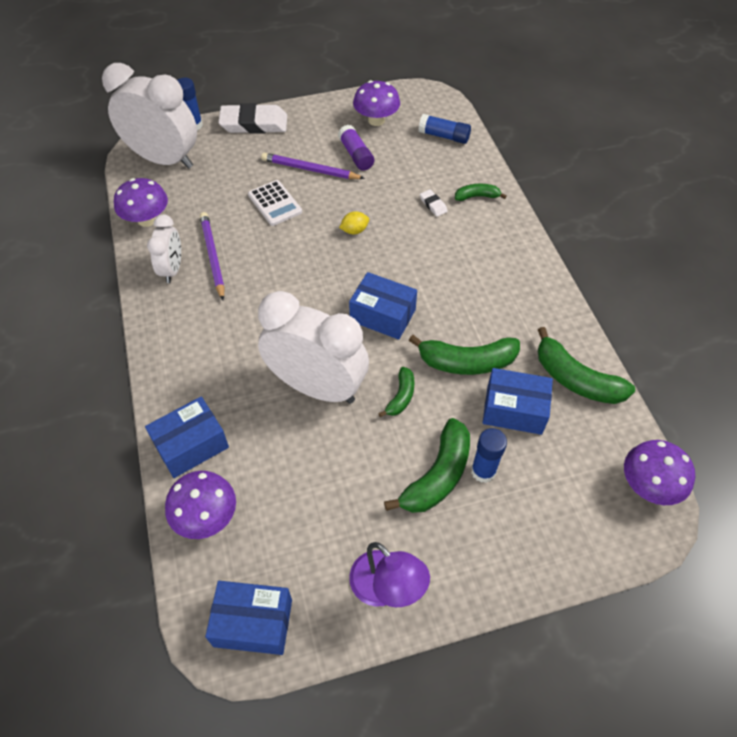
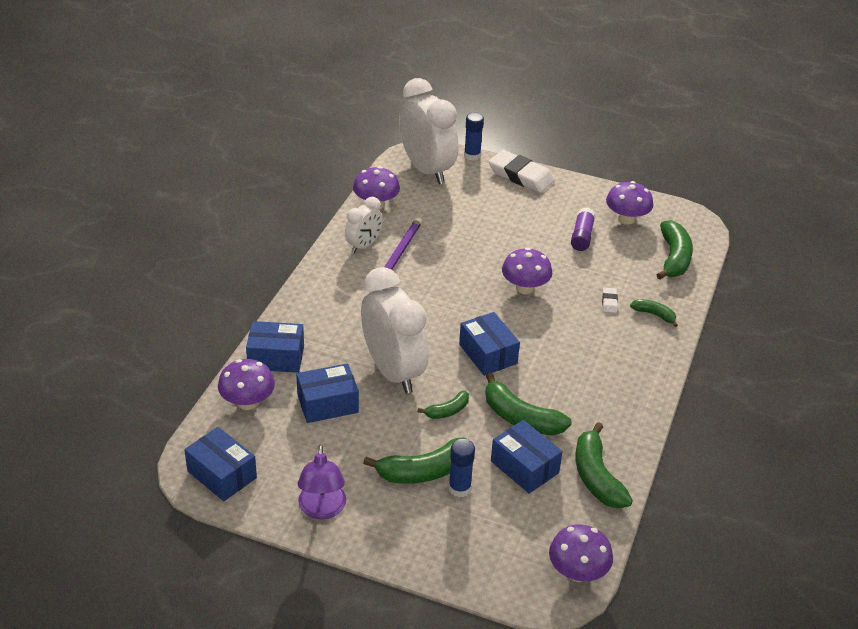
camera: 35 degrees right, 15 degrees down
(275, 203) = (481, 239): white calculator -> none
(287, 463) = (327, 403): none -> blue box
(310, 169) = (533, 229): purple pencil -> none
(354, 230) = (525, 288): yellow lemon -> purple mushroom
(444, 136) = (674, 258): blue glue stick -> green banana

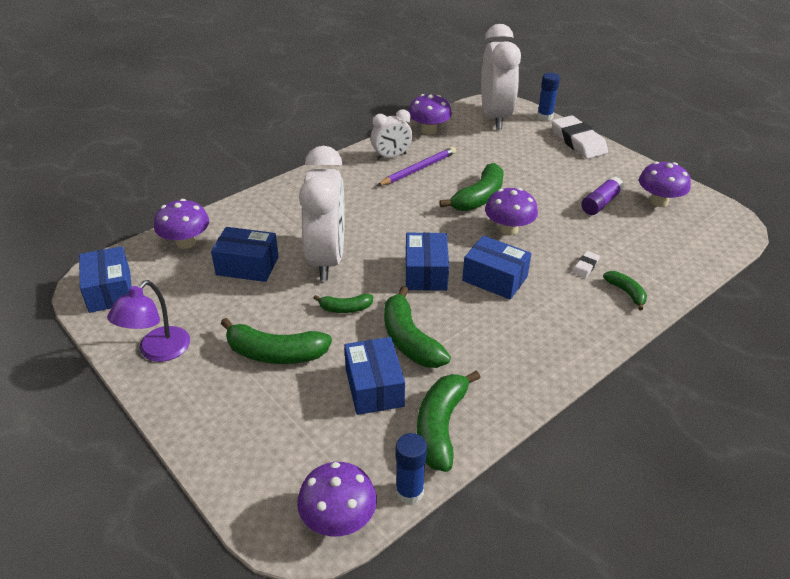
camera: 30 degrees right, 0 degrees up
(276, 357) = (241, 216): blue box -> blue box (495, 279)
(459, 488) = (294, 382): blue glue stick -> blue glue stick (409, 492)
(674, 258) = (686, 248): green banana -> green banana (479, 197)

